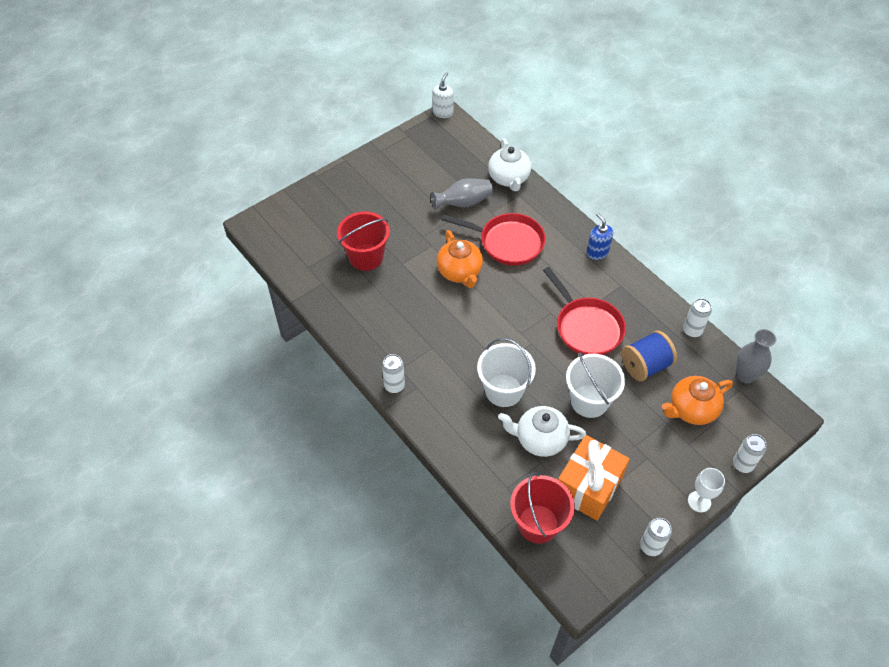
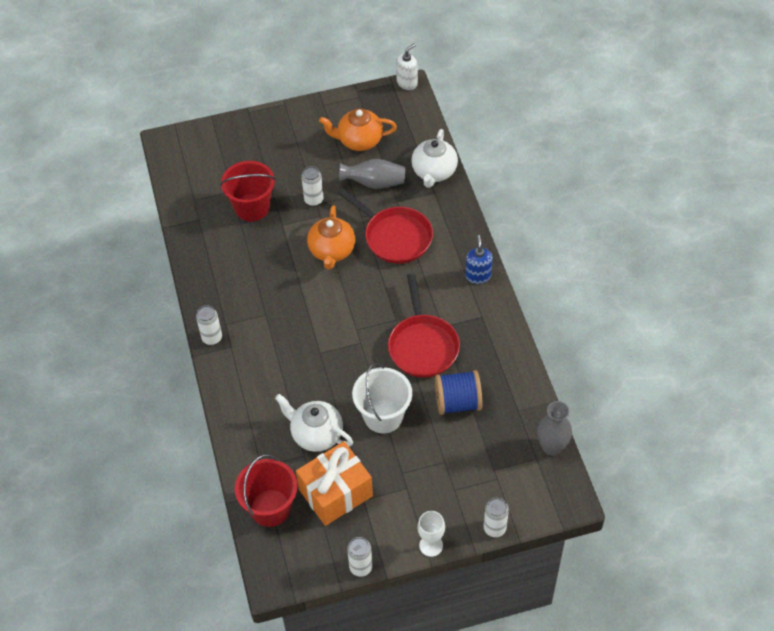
camera: 25 degrees right, 0 degrees up
(503, 390) = (308, 377): white bucket -> none
(691, 409) = (477, 459): orange teapot -> orange teapot (359, 141)
(692, 330) = (525, 385): white can -> white can (314, 200)

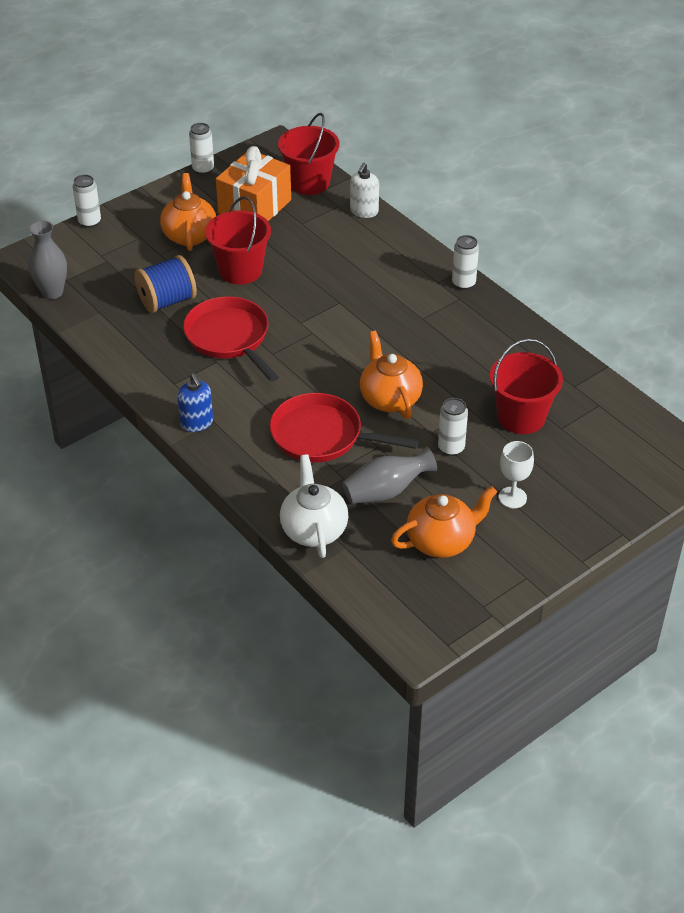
camera: 155 degrees right, 10 degrees down
(316, 434) = (300, 240): white teapot -> none
(383, 416) = (240, 270): white bucket -> red bucket
(407, 83) = (425, 652): white soap dispenser -> white soap dispenser (364, 211)
(409, 476) = (189, 235): none -> orange teapot
(431, 545) = (145, 197): white goblet -> white goblet (512, 497)

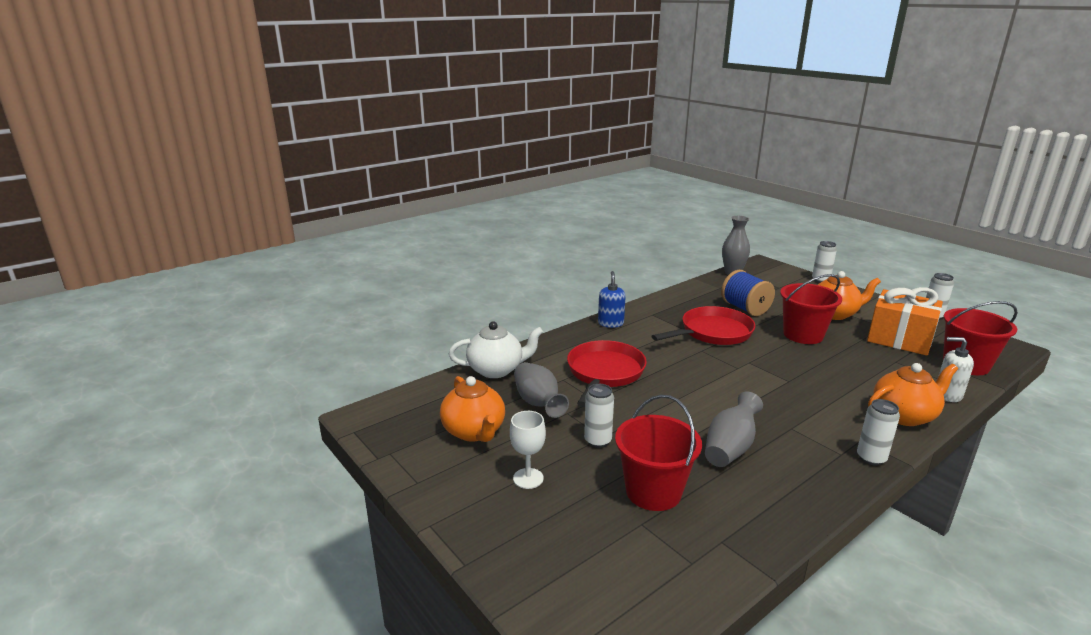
camera: 90 degrees right, 20 degrees down
(197, 423) = (610, 323): blue soap dispenser -> blue soap dispenser turned 120 degrees clockwise
(389, 398) = (660, 406): orange teapot -> orange teapot (904, 415)
(455, 361) = (730, 447): none -> grey vase

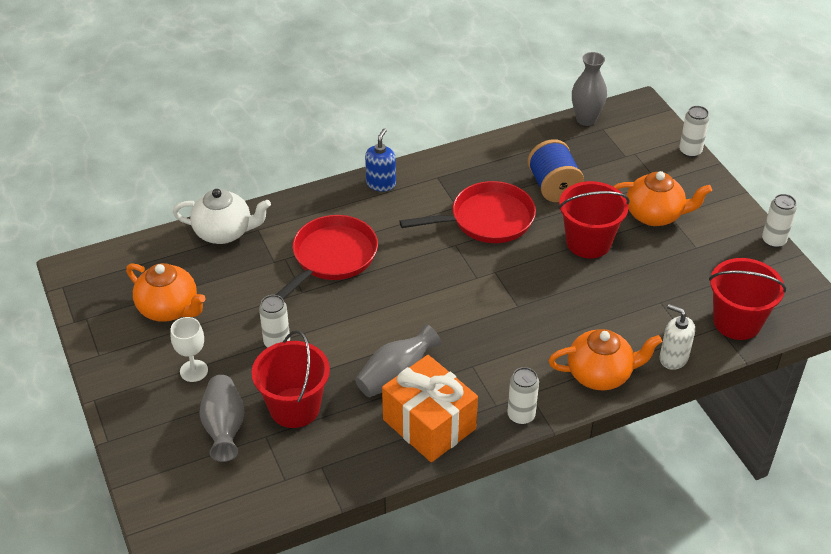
camera: 15 degrees right, 20 degrees up
(474, 432) = (169, 309): orange teapot -> orange teapot turned 45 degrees counterclockwise
(538, 403) = (244, 285): grey vase -> grey vase (224, 427)
(899, 339) = (697, 270): orange gift -> orange gift (429, 424)

